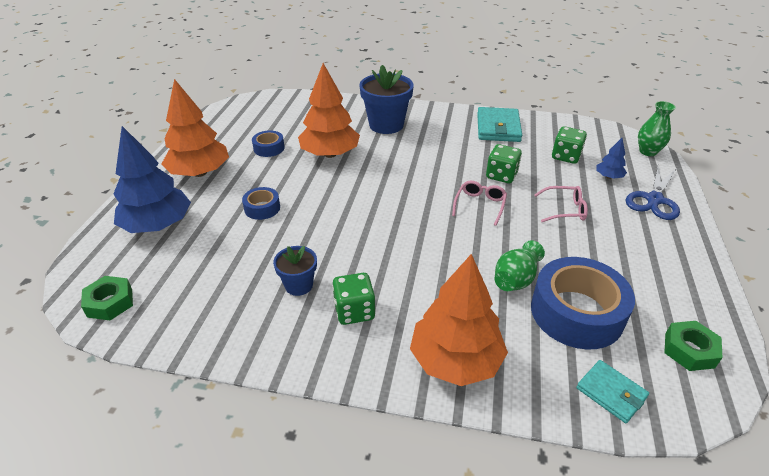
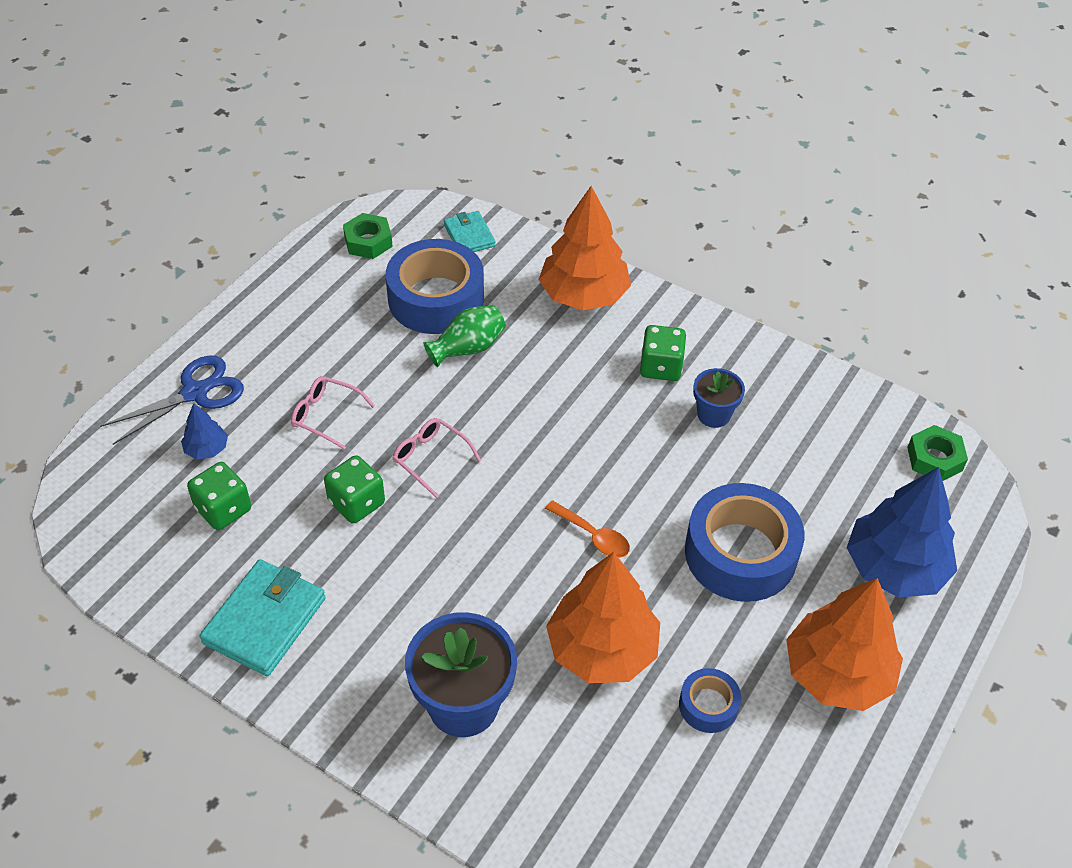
camera: 160 degrees left, 10 degrees up
(262, 208) = (740, 553): blue tape -> blue tape, size x2.06
(356, 194) = (593, 536): none -> orange spoon
(480, 205) = (430, 458): pink glasses -> pink glasses turned 90 degrees clockwise
(648, 152) = (89, 476): green vase -> none

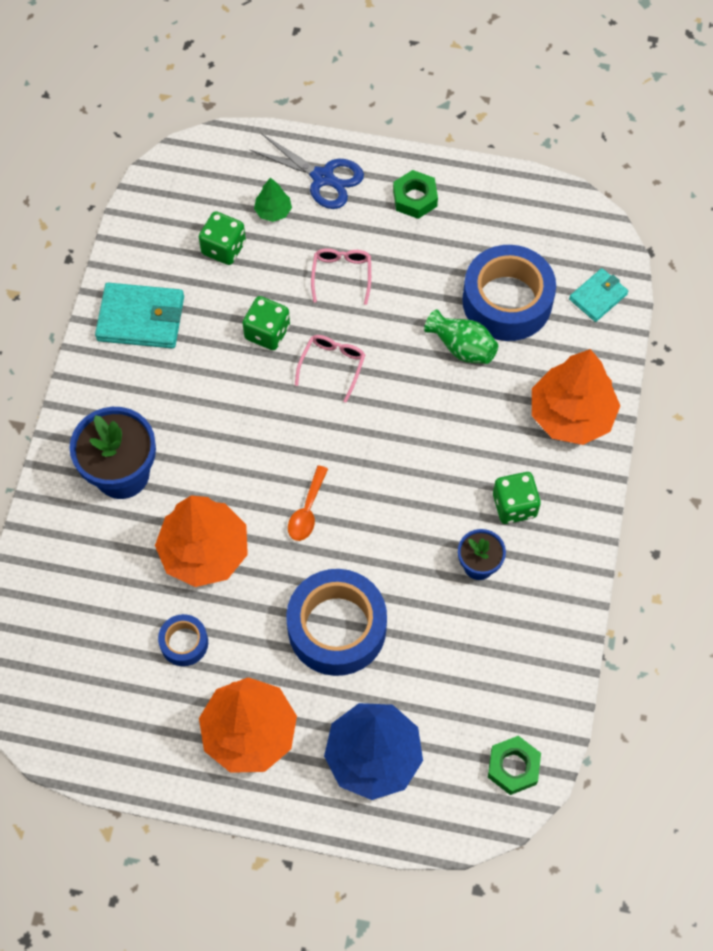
camera: 70 degrees right, 15 degrees up
(207, 449) = (273, 211): blue tree -> green tree
(368, 241) = (548, 222): green nut -> green nut (415, 198)

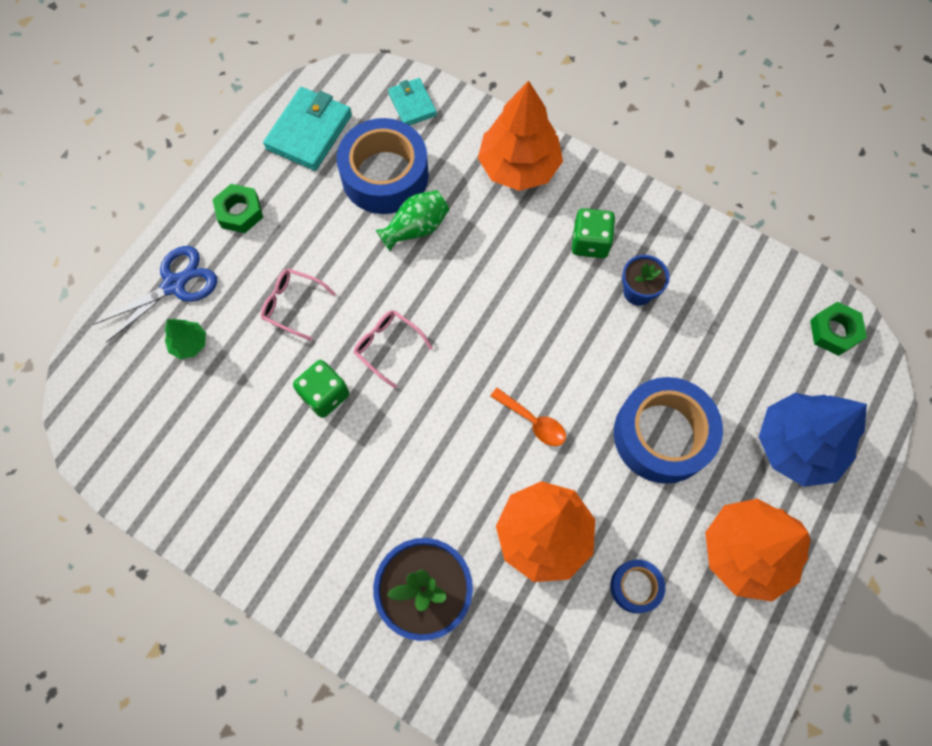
camera: 70 degrees left, 5 degrees up
(141, 318) = (252, 516): turquoise wallet -> turquoise wallet (309, 132)
(223, 248) = (208, 405): green dice -> none

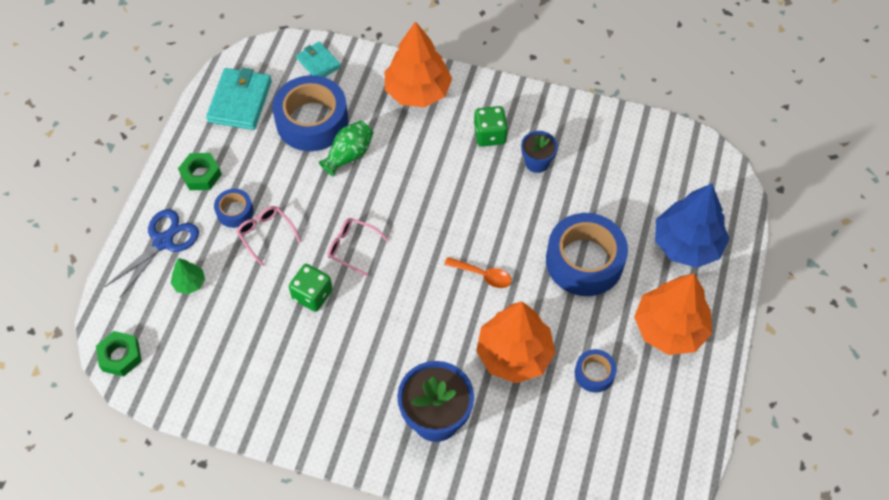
camera: 15 degrees left, 10 degrees down
(265, 267) = (235, 211): none -> blue tape
(293, 305) = (266, 234): pink glasses -> pink glasses turned 45 degrees clockwise
(834, 331) = (692, 157): green nut -> green nut (120, 356)

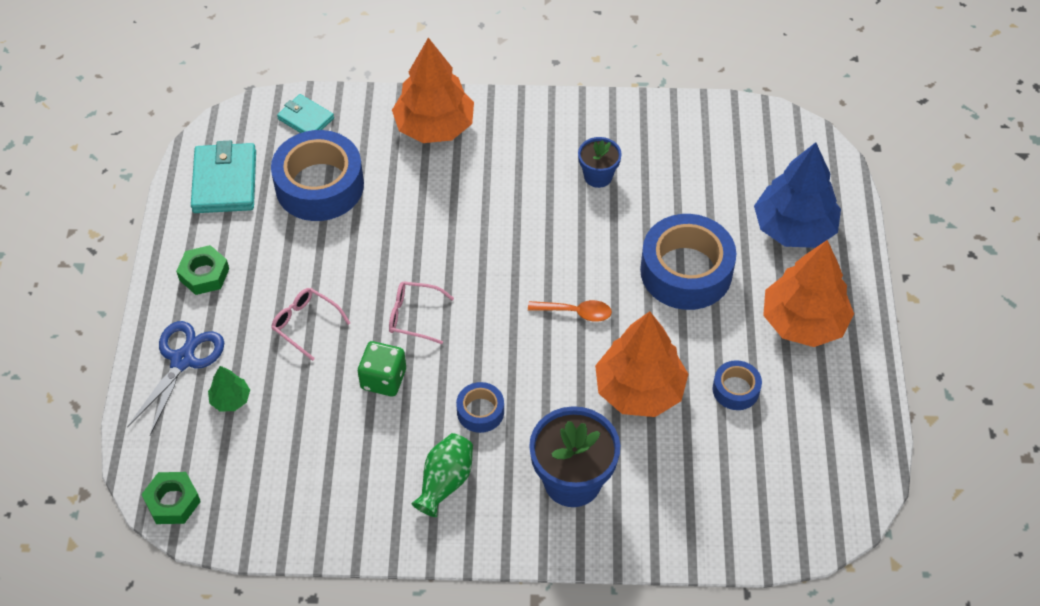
camera: 15 degrees left, 5 degrees down
(235, 211) = (259, 307): blue tape -> blue tape (480, 411)
(349, 155) = (376, 214): green vase -> green vase (445, 482)
(490, 135) = (534, 157): green dice -> none

